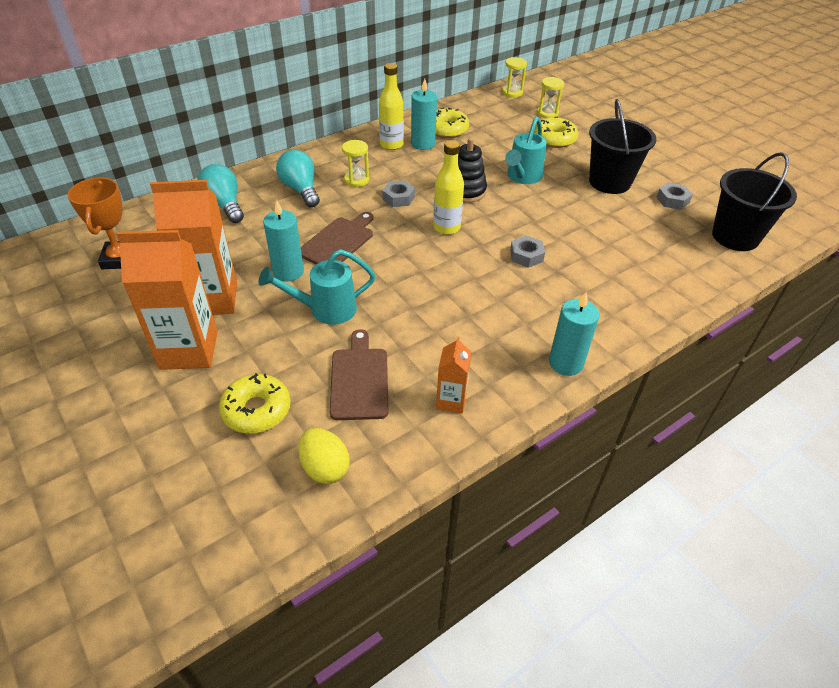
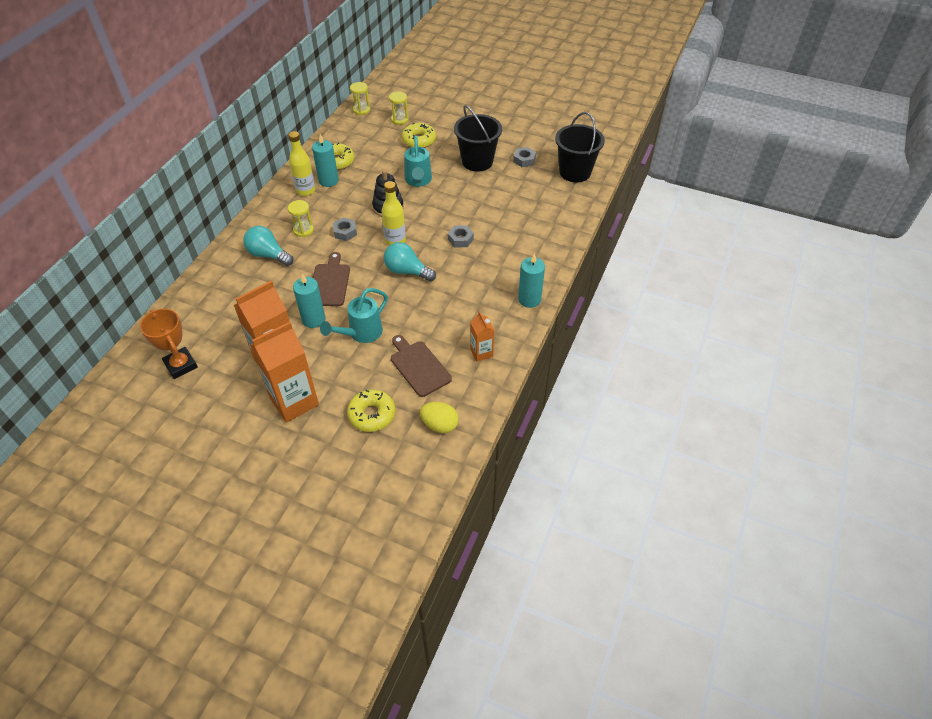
camera: 30 degrees left, 5 degrees up
(224, 205) = (221, 291): turquoise light bulb -> turquoise light bulb (407, 271)

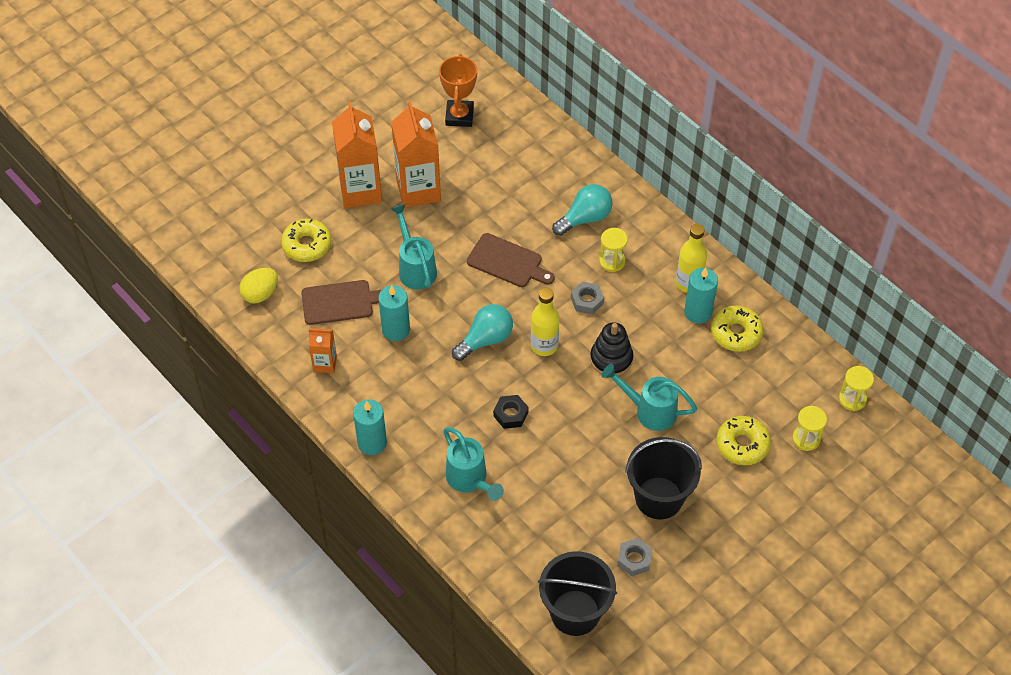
camera: 115 degrees right, 5 degrees up
(181, 365) = (459, 116): orange trophy -> orange trophy turned 75 degrees counterclockwise
(313, 319) = (460, 233): turquoise candle -> turquoise candle (396, 329)
(460, 239) = (510, 414): grey nut -> black nut
(522, 242) = (470, 480): none -> turquoise watering can

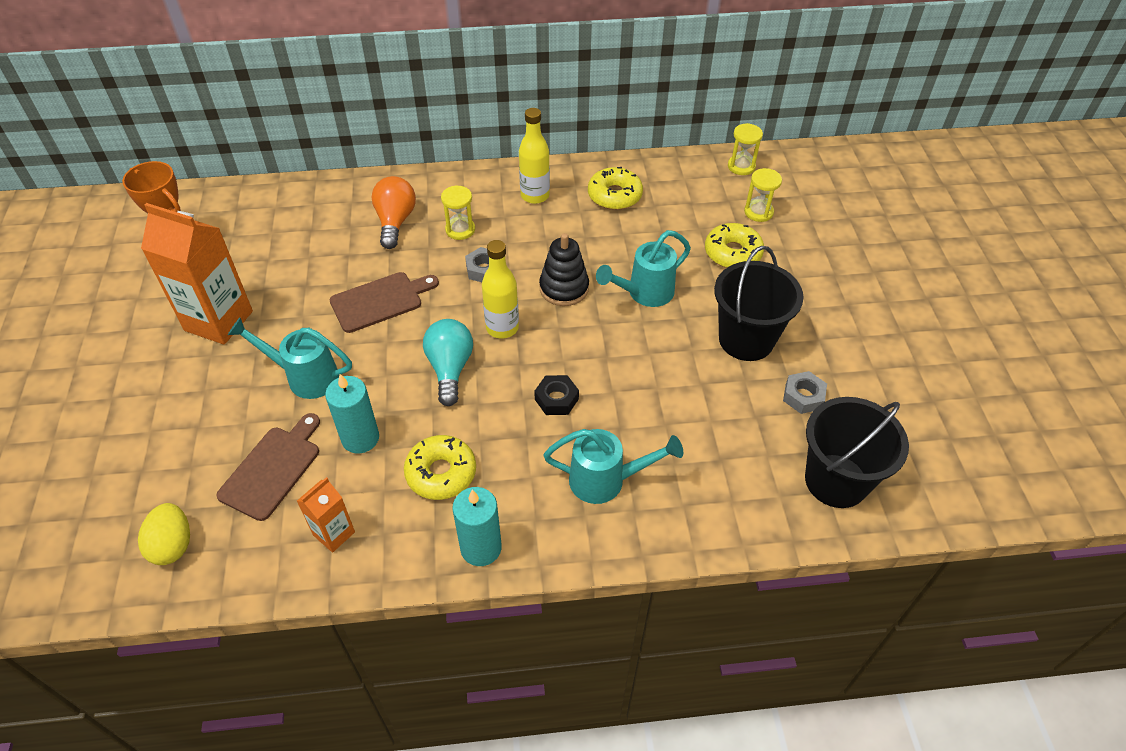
camera: 55 degrees left, 5 degrees down
(307, 245) = (165, 458): yellow donut -> yellow donut (441, 473)
(360, 190) = (160, 368): orange carton -> none
(585, 218) = (395, 222): turquoise light bulb -> orange light bulb
(698, 312) = (570, 206): turquoise candle -> none

